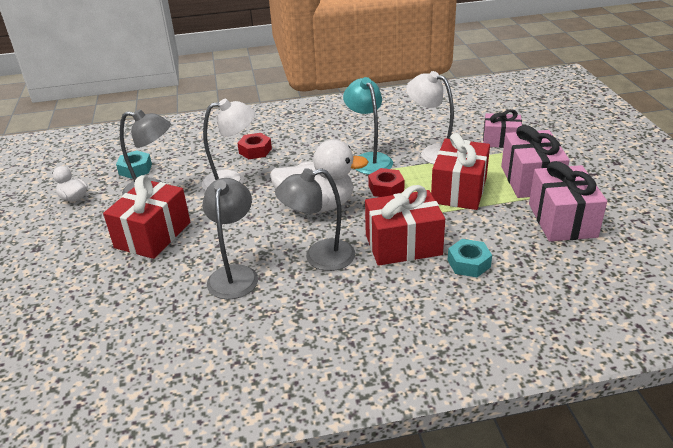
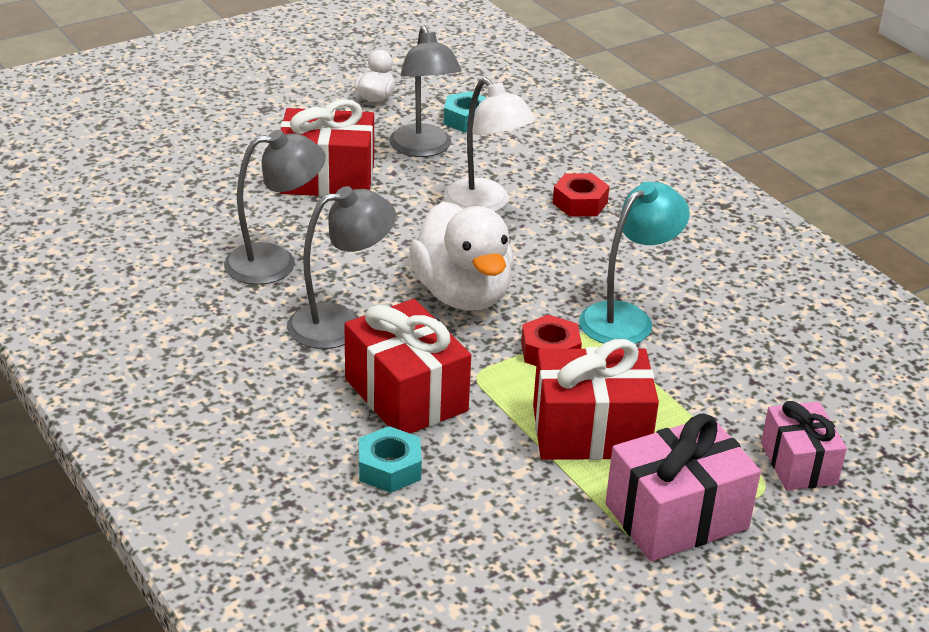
camera: 65 degrees right, 0 degrees up
(319, 257) = (340, 323): grey lamp -> grey lamp turned 105 degrees clockwise
(433, 152) = (697, 385): white lamp -> none
(562, 220) = (564, 566): pink gift -> none

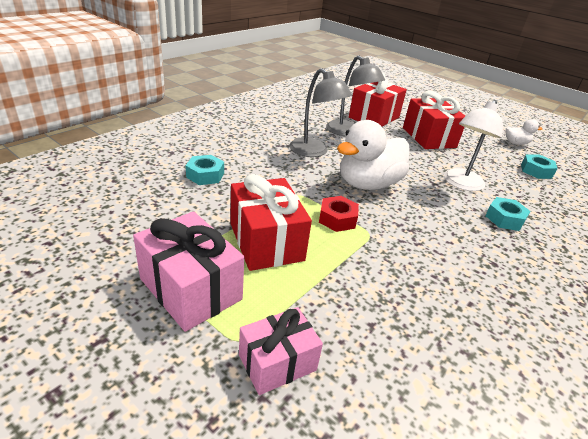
camera: 70 degrees right, 0 degrees up
(406, 395) = (267, 174): red gift -> red gift (374, 117)
(423, 149) = (488, 160): grey lamp -> none
(580, 203) = (504, 219): red nut -> turquoise nut
(626, 318) = (397, 249): turquoise lamp -> none

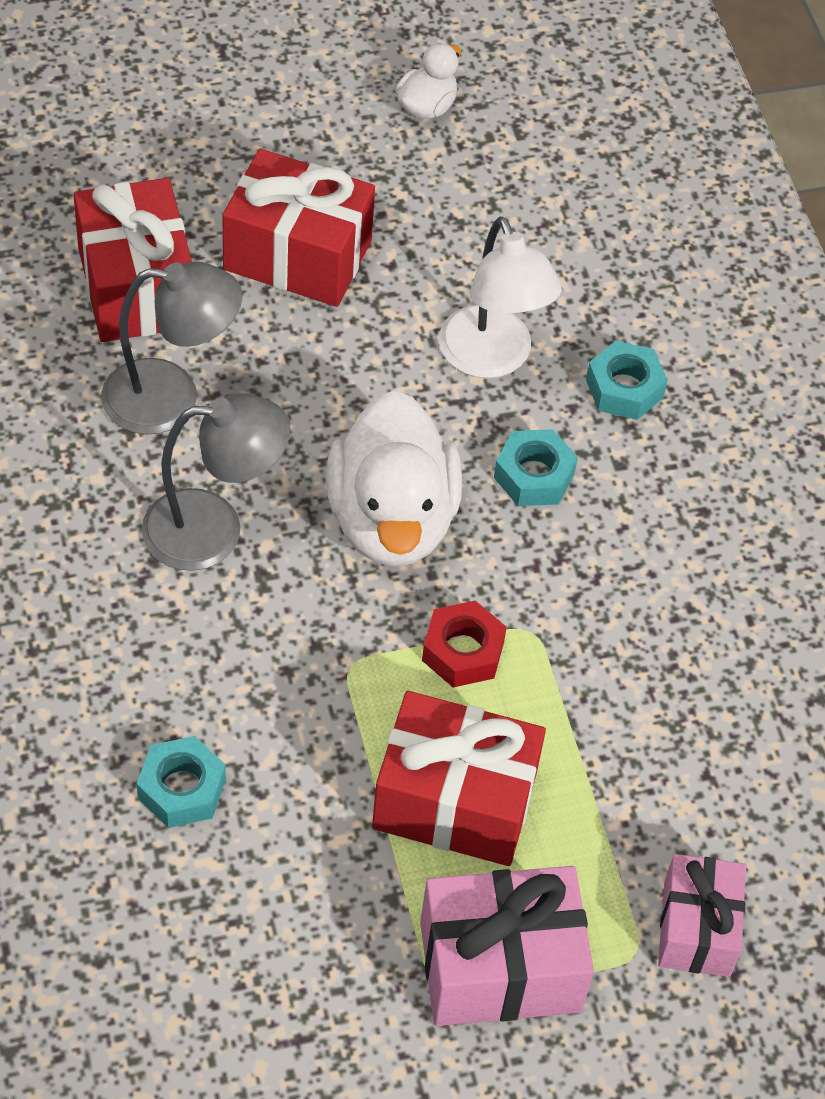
camera: 55 degrees left, 20 degrees up
(536, 171) = (537, 182): turquoise nut -> turquoise nut (534, 476)

